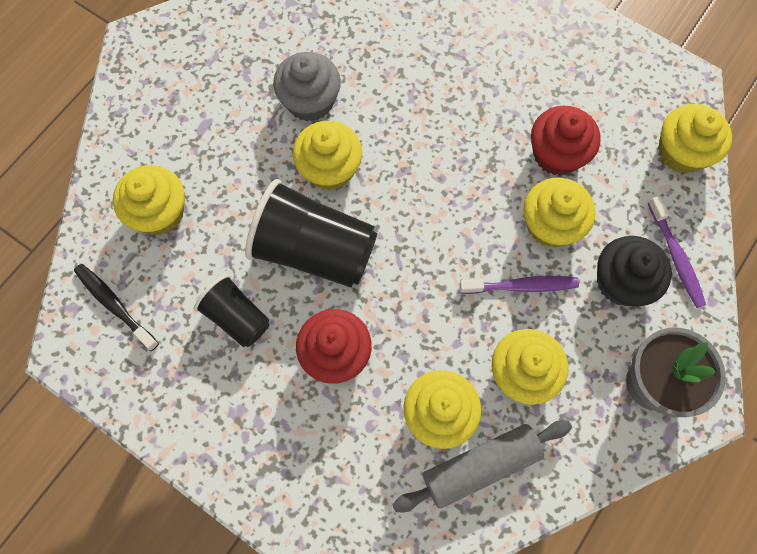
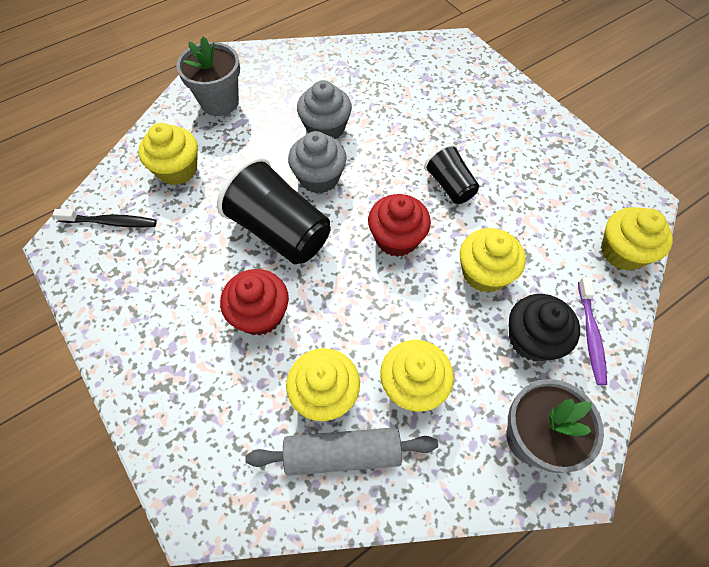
camera: 20 degrees right, 10 degrees down
(115, 305) = (111, 222): black toothbrush -> black toothbrush turned 120 degrees clockwise
(166, 105) = (219, 102): none -> grey flower pot
(237, 317) = (196, 261): black cup -> black cup (450, 185)
(329, 169) = (319, 178): yellow cupcake -> grey cupcake
(521, 286) = (440, 313): purple toothbrush -> none
(557, 154) = (509, 221): red cupcake -> red cupcake (396, 238)

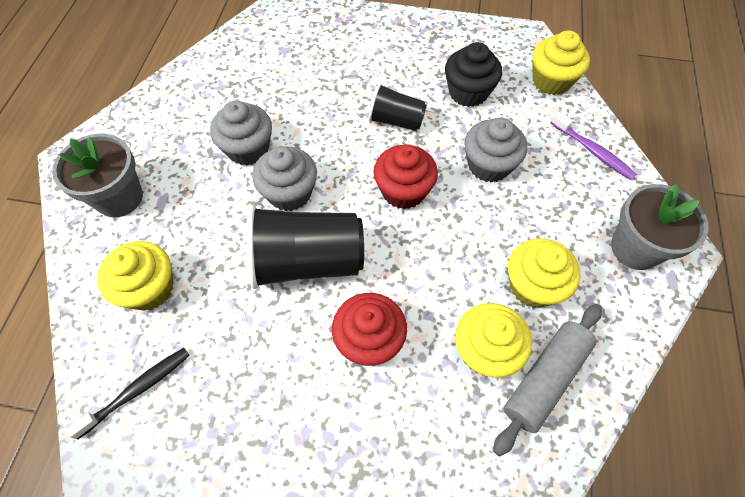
camera: 45 degrees left, 0 degrees up
(484, 273) = (489, 165): yellow cupcake -> grey cupcake
(532, 339) = (565, 184): black cupcake -> black cupcake (468, 92)

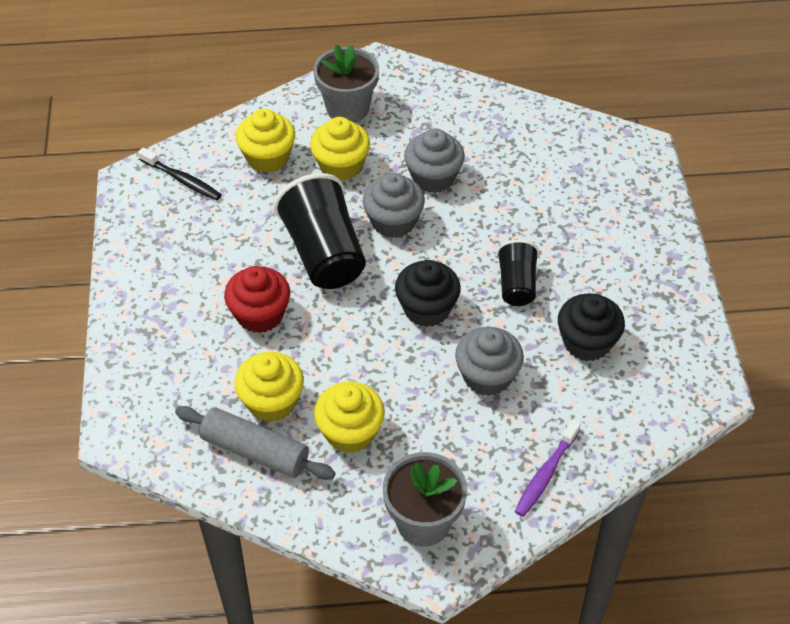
camera: 75 degrees right, 10 degrees down
(403, 191) = (427, 309): red cupcake -> black cupcake
(551, 81) = (643, 423): yellow cupcake -> yellow cupcake (341, 166)

